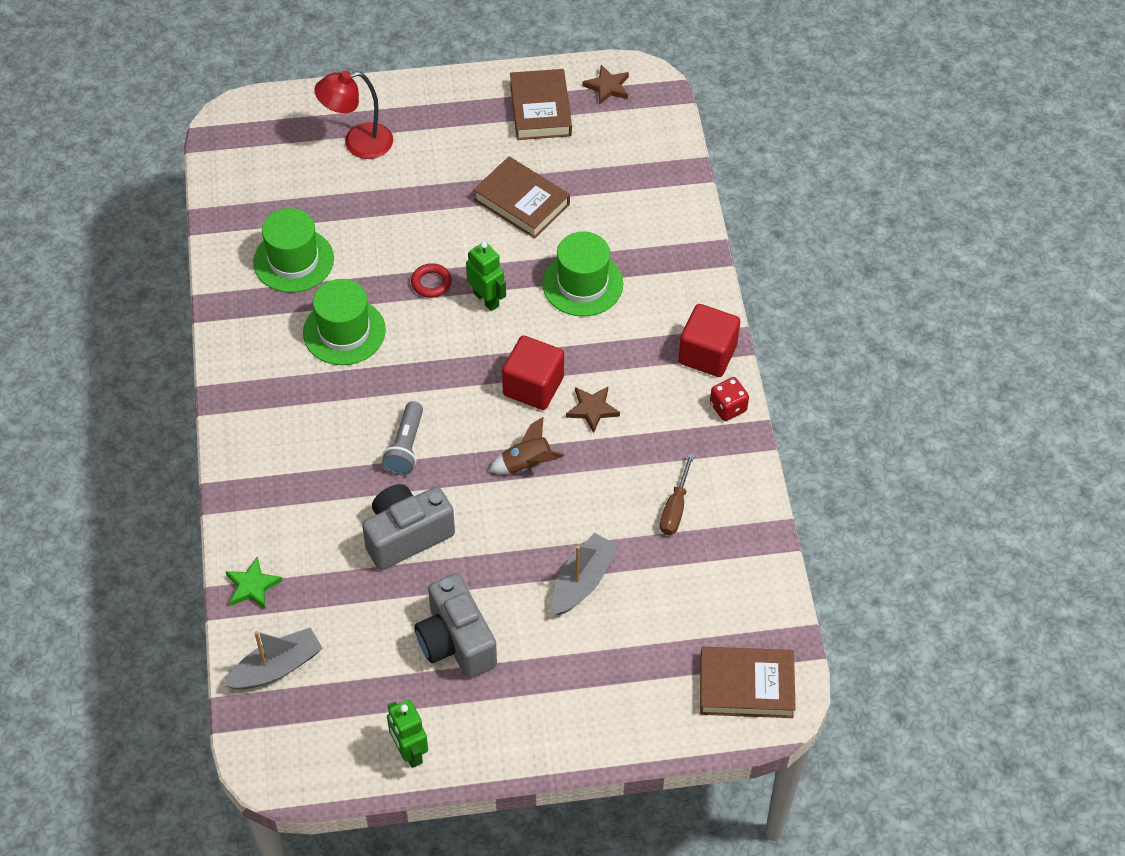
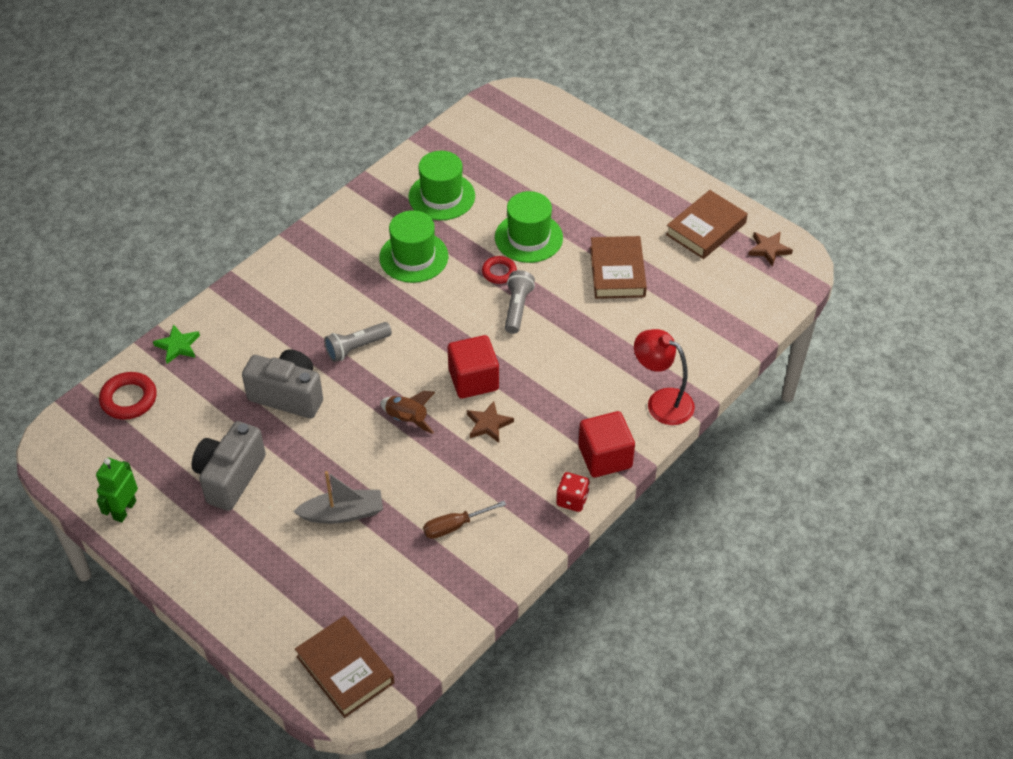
camera: 50 degrees right, 5 degrees down
(277, 667) = (129, 399): grey boat -> red ring
(358, 143) = (568, 162): red lamp -> red lamp (661, 402)
(486, 299) = (517, 308): green robot -> grey flashlight
(582, 284) = (586, 348): green hat -> green hat (528, 237)

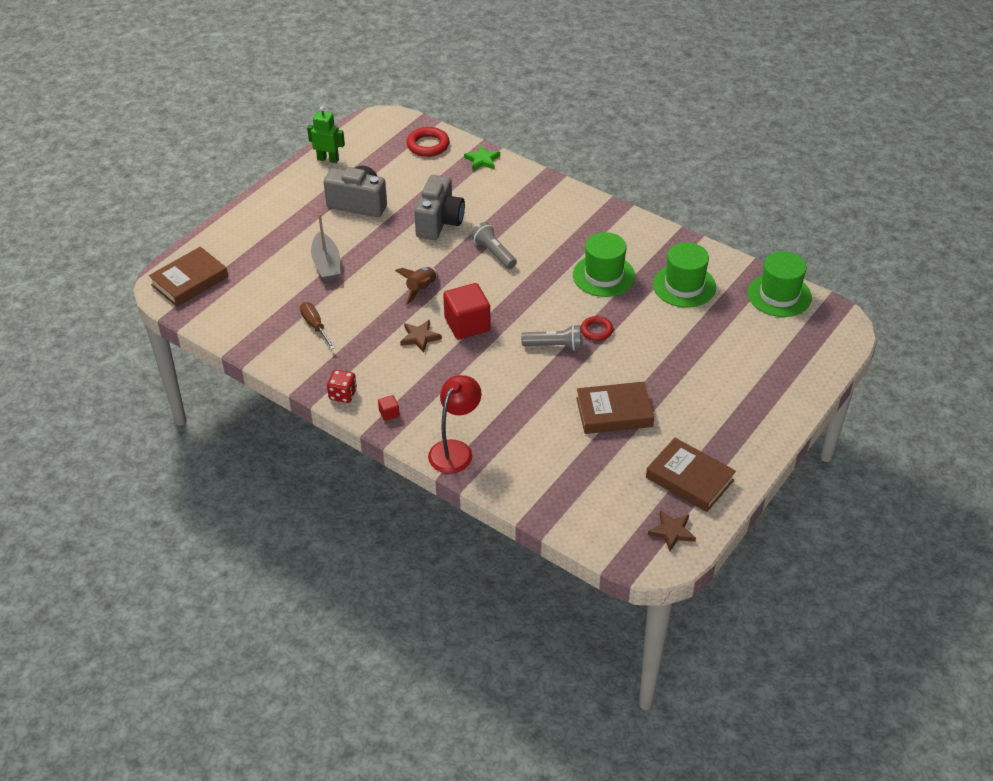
camera: 85 degrees right, 5 degrees down
(528, 237) = (645, 347): green hat -> green hat (779, 295)
(605, 457) = (389, 413): red cube -> red cube, size x0.43

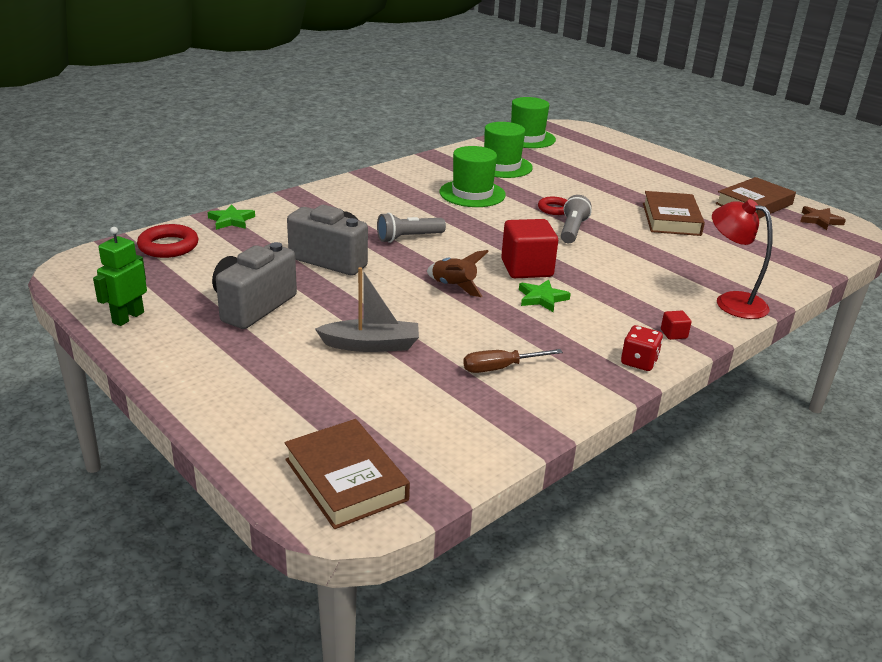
camera: 80 degrees left, 15 degrees down
(420, 337) = (542, 298): brown star -> green star

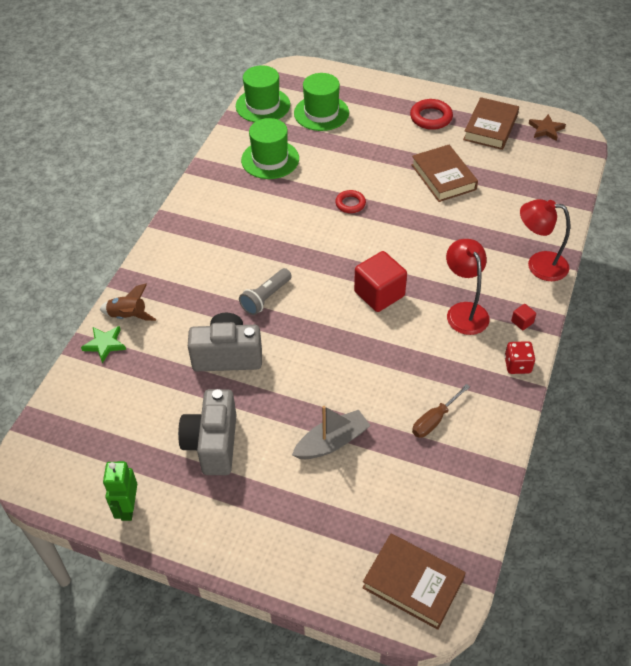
camera: 25 degrees left, 20 degrees up
(168, 246) = (82, 405): red ring -> red ring (431, 117)
(454, 286) = (342, 343): brown rocket -> brown rocket (128, 316)
(472, 194) = (273, 212): green hat -> green hat (321, 113)
(542, 298) = (412, 326): green star -> none
(572, 230) = (381, 227): grey flashlight -> none
(610, 306) = (464, 311): none -> red lamp

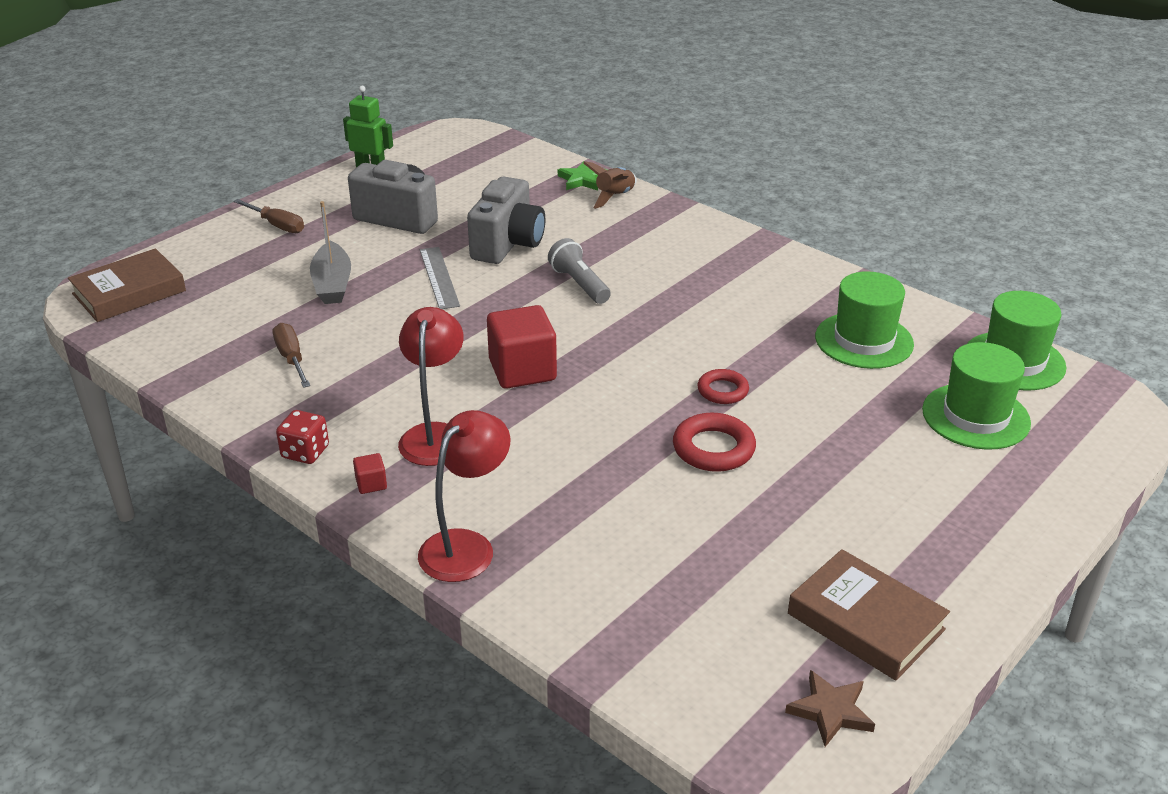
camera: 110 degrees right, 15 degrees down
(260, 530) = (277, 225): none -> brown screwdriver
(292, 379) = (439, 277): none -> grey ruler
(431, 117) = (925, 546): red ring -> red ring (713, 448)
(443, 177) = (740, 507): brown book -> none
(464, 311) = (435, 435): red lamp -> red lamp turned 90 degrees counterclockwise

